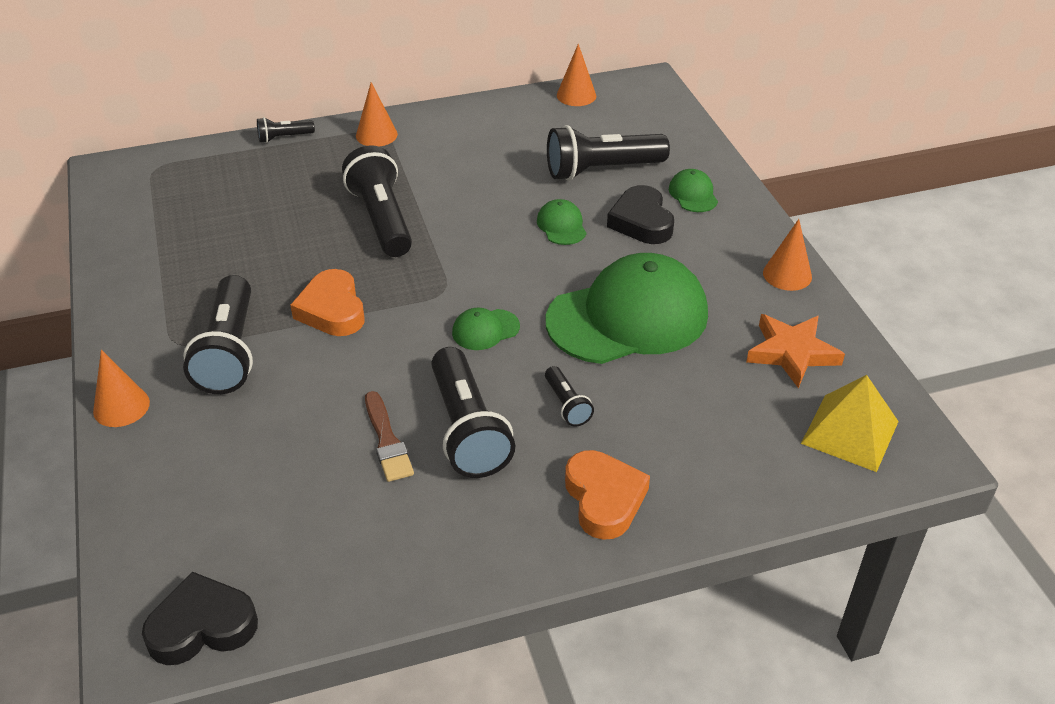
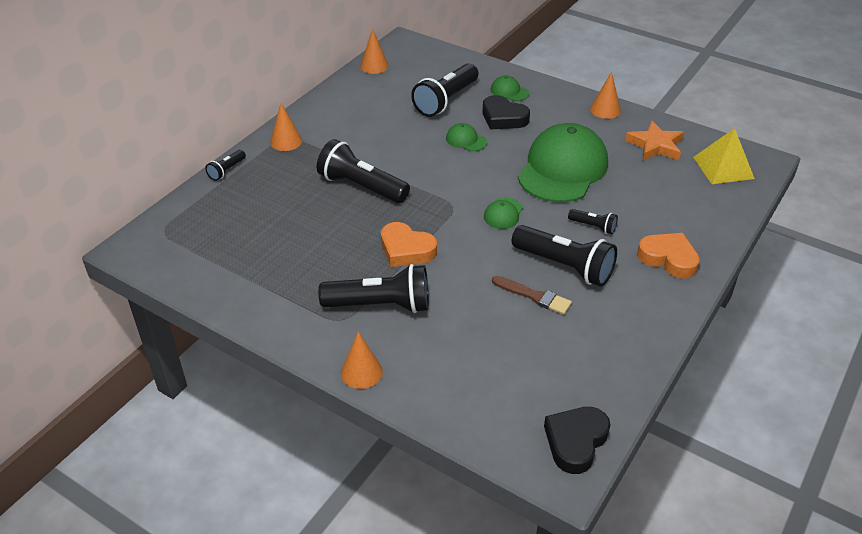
camera: 40 degrees left, 0 degrees up
(229, 351) = (380, 305): black flashlight -> black flashlight turned 45 degrees counterclockwise

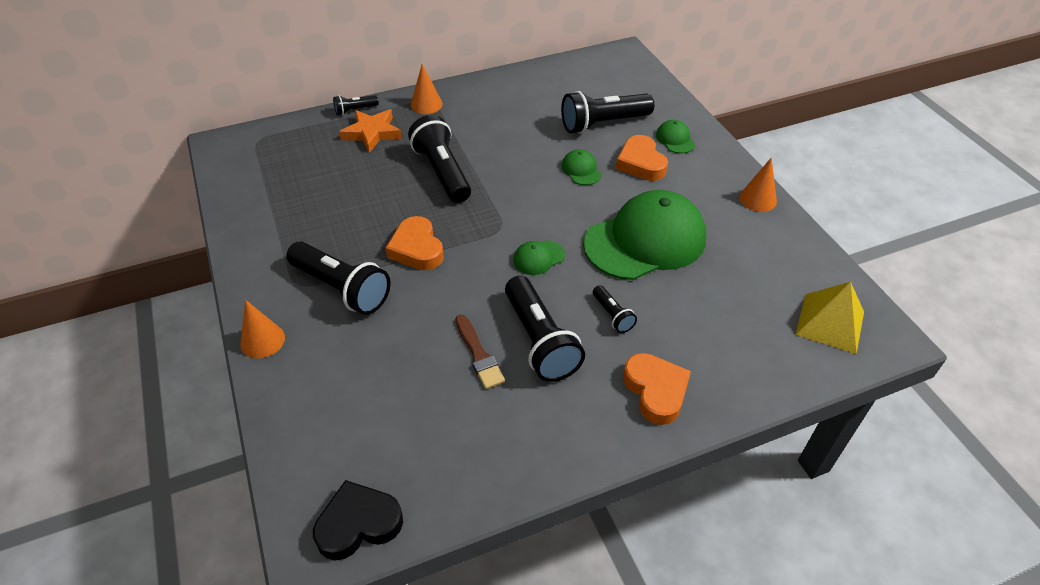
camera: 35 degrees right, 5 degrees up
(374, 66) = (572, 65): orange cone -> none
(503, 118) = (641, 163): black heart -> orange heart
(655, 145) = (774, 262): orange star -> orange star (372, 133)

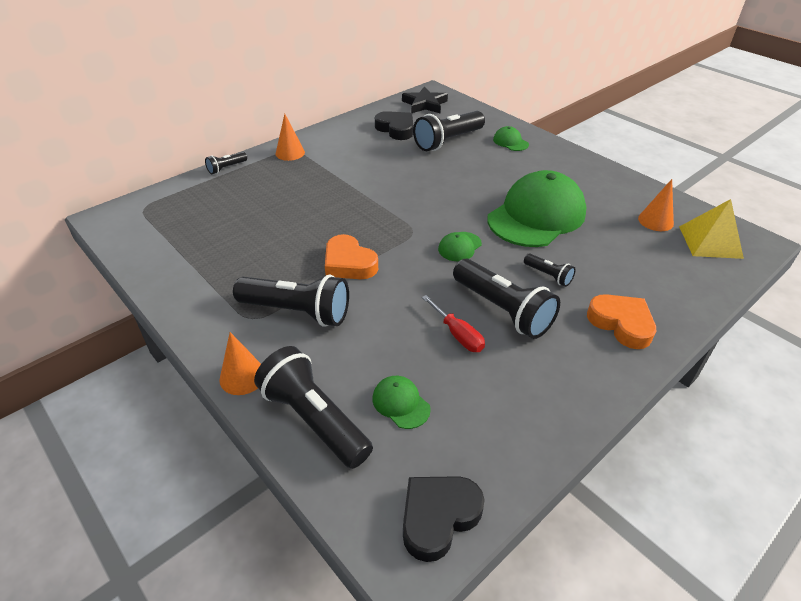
camera: 20 degrees left, 5 degrees down
(372, 133) = (253, 182): orange star -> none
(442, 172) = (336, 200): black flashlight -> black flashlight (314, 419)
(479, 355) = (457, 334): brown brush -> red screwdriver
(554, 96) = (396, 129): none -> black heart
(581, 170) = (452, 176): green cap -> green cap (401, 403)
(605, 69) = (425, 104): none -> black star
(641, 163) = (495, 163): orange heart -> none
(758, 199) = (599, 170): orange cone -> orange cone (655, 221)

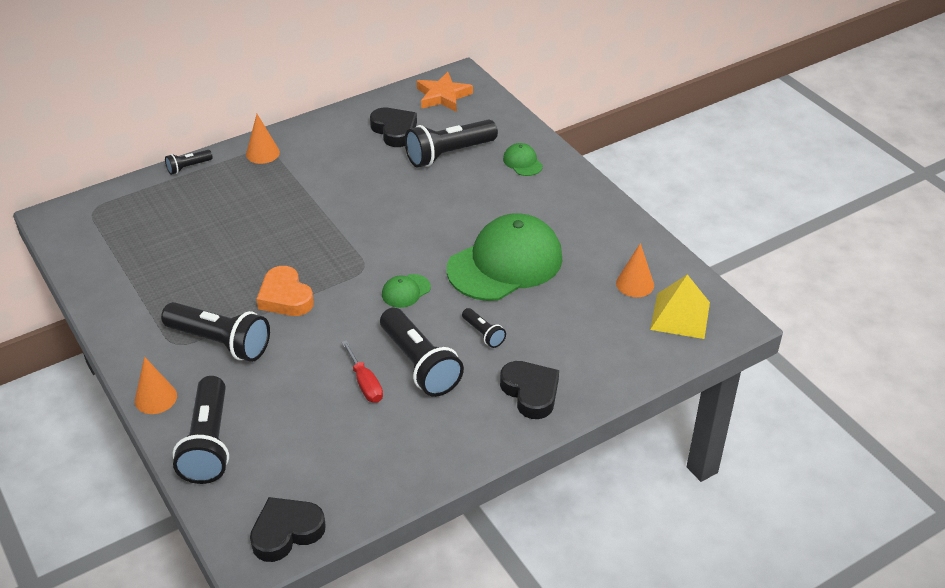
camera: 10 degrees right, 0 degrees up
(314, 419) = (208, 443): black flashlight -> black flashlight turned 150 degrees counterclockwise
(401, 403) = (288, 439): green cap -> none
(425, 104) = (443, 96): black star -> orange star
(621, 324) = (530, 392): orange heart -> black heart

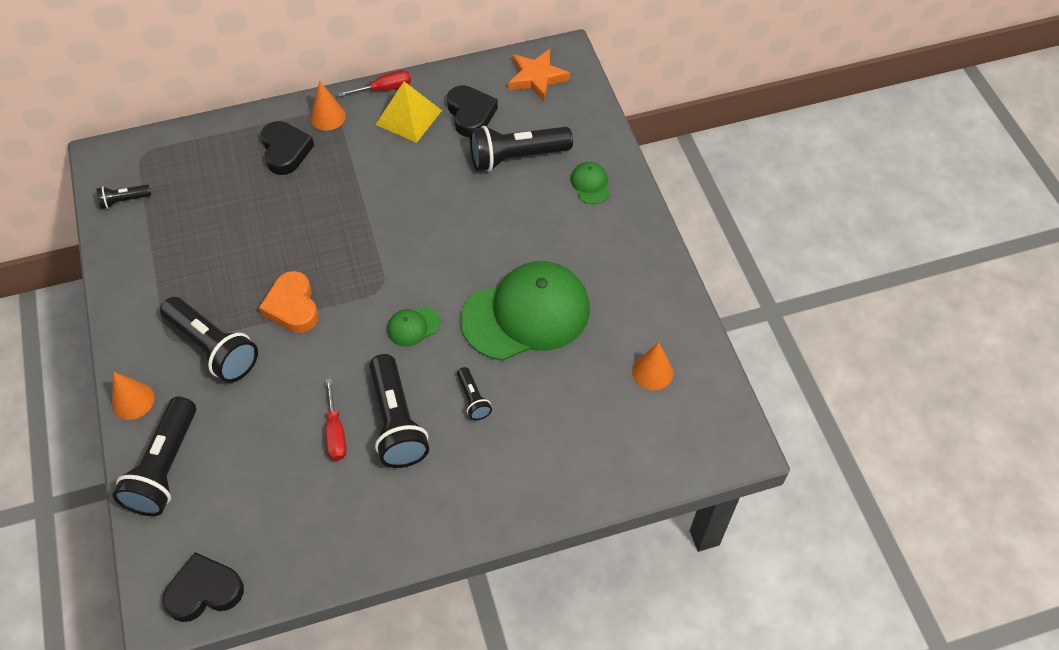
camera: 15 degrees right, 15 degrees up
(188, 167) = (249, 120): black flashlight -> black flashlight (124, 200)
(307, 125) = (384, 89): none -> red screwdriver
(530, 392) = (495, 484): black heart -> black heart (285, 151)
(680, 316) = (686, 424): yellow pyramid -> yellow pyramid (409, 117)

